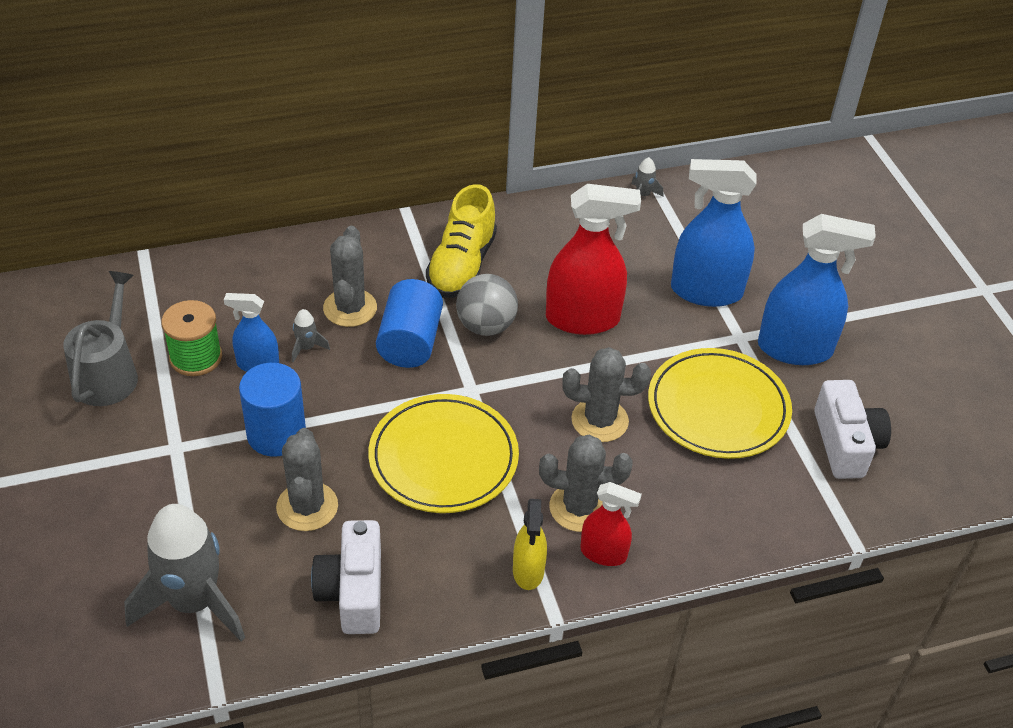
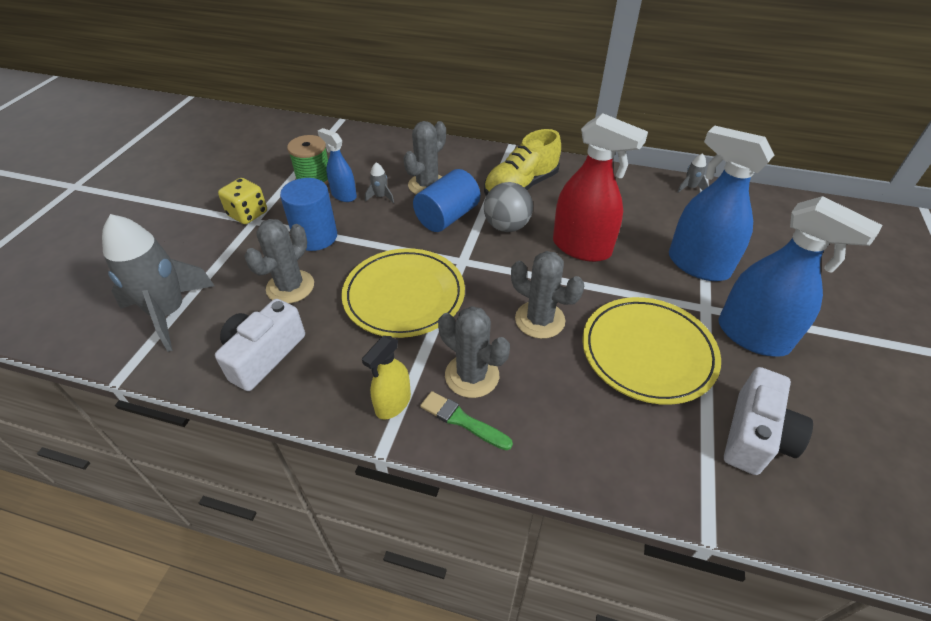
camera: 35 degrees right, 0 degrees up
(108, 374) = (261, 170): grey watering can -> none
(158, 442) = (248, 214): none -> yellow dice
(603, 553) = (462, 420): red spray bottle -> green brush

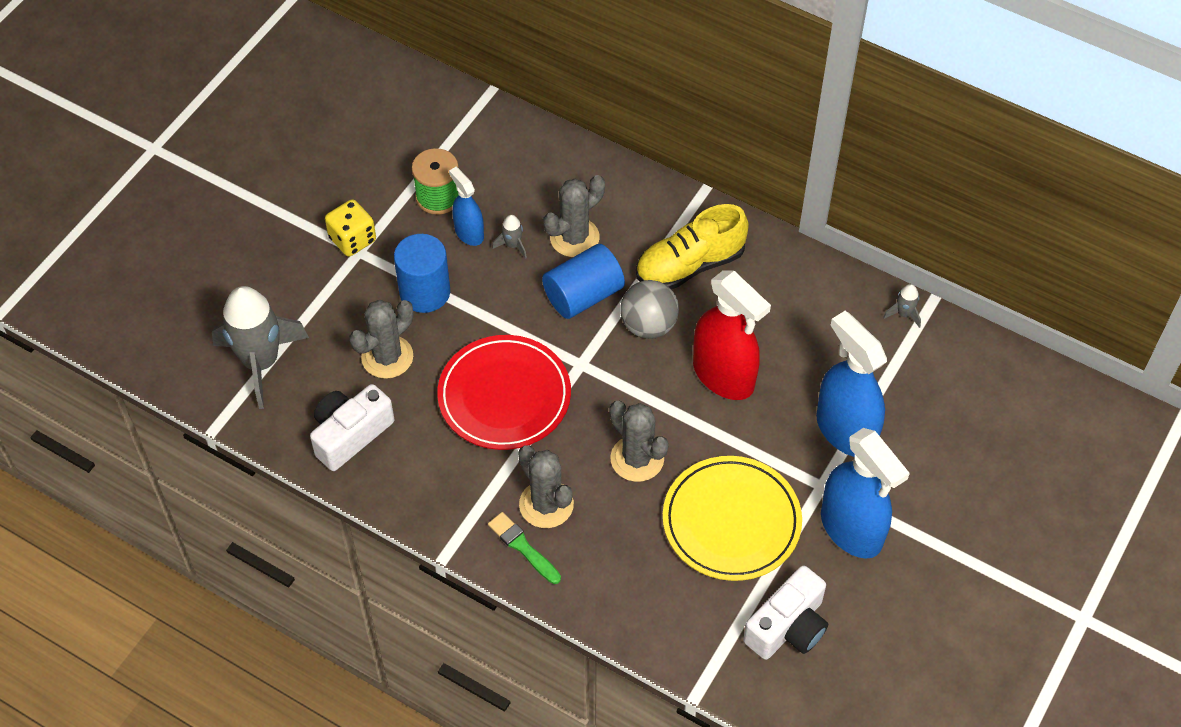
camera: 15 degrees right, 10 degrees up
(393, 403) = (463, 515): yellow spray bottle -> none
(404, 296) = (504, 396): yellow plate -> red plate

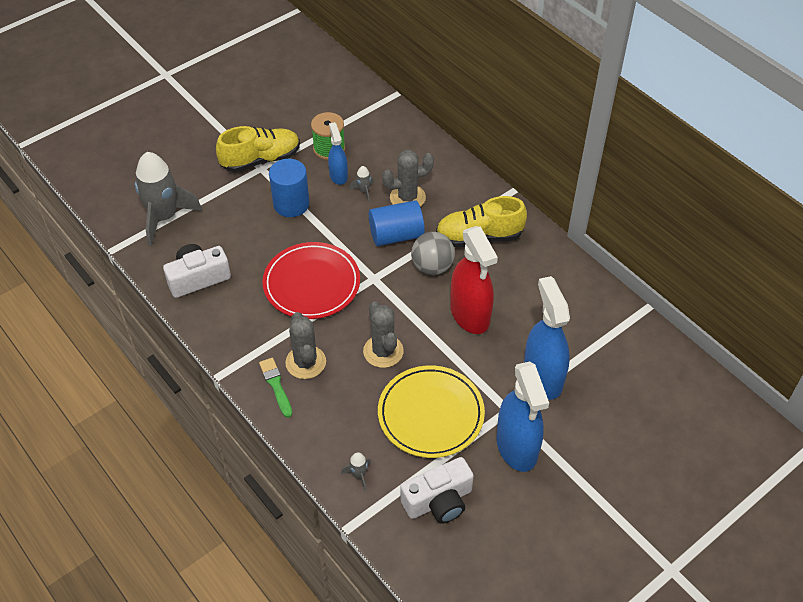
camera: 20 degrees right, 5 degrees down
(352, 239) = (261, 160): yellow dice -> yellow shoe
(387, 357) = (246, 237): grey cactus -> none
(904, 314) = (620, 311): grey rocket -> grey rocket (359, 475)

